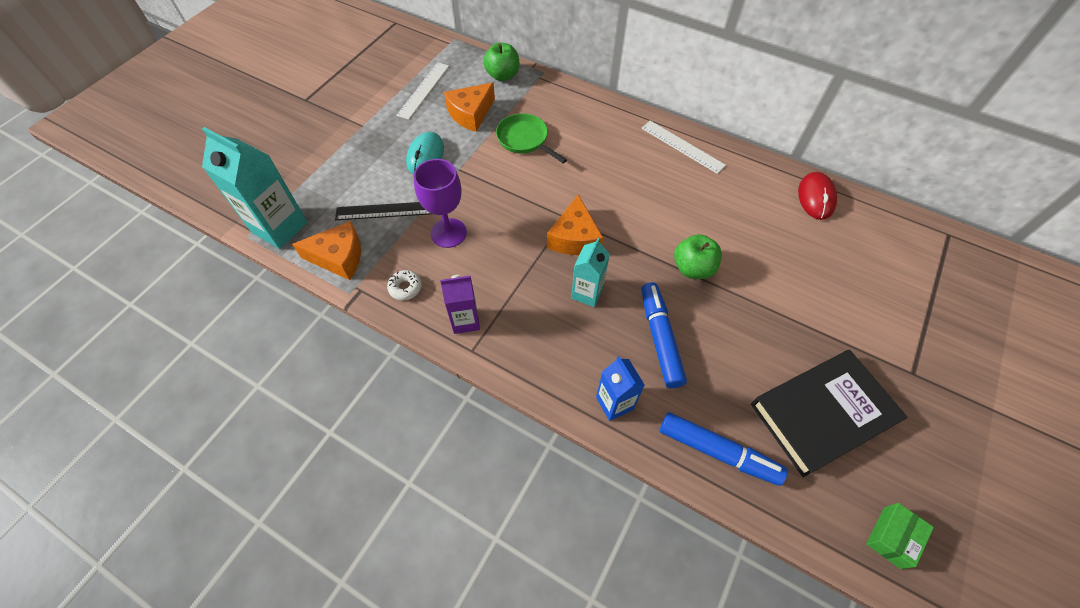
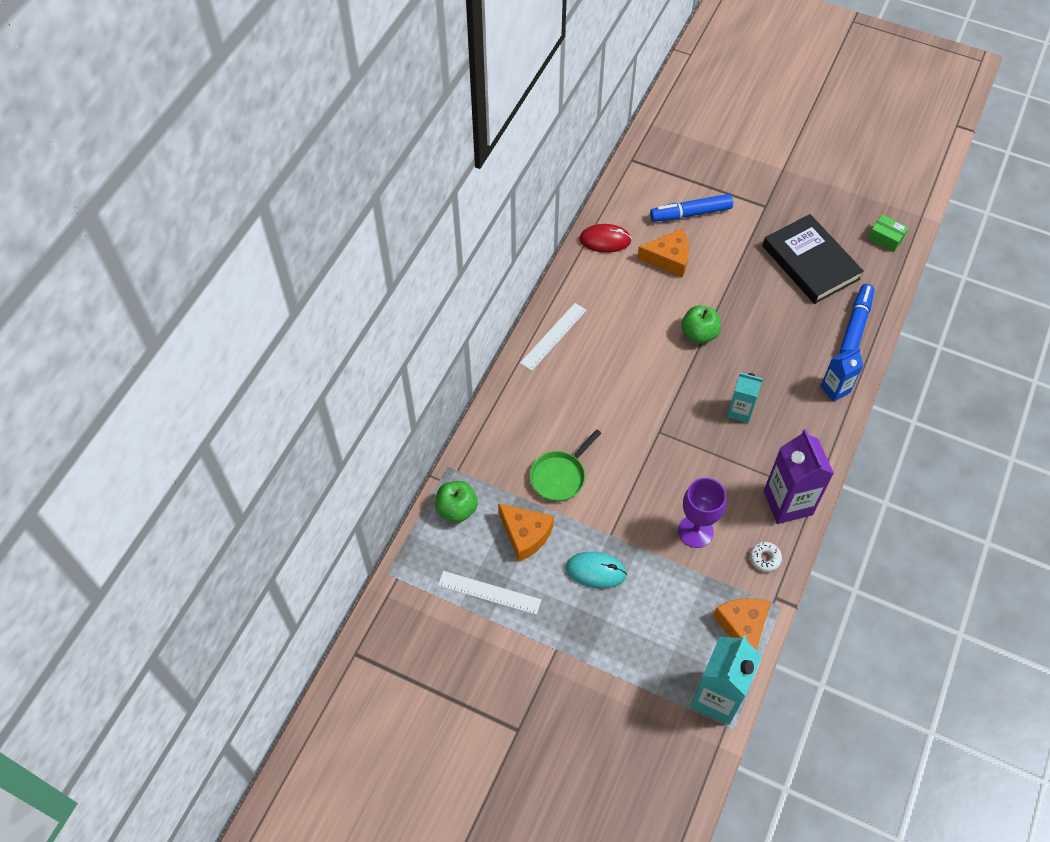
camera: 95 degrees left, 0 degrees up
(386, 210) = (677, 595): black ruler -> none
(465, 320) = (788, 503): purple carton -> purple carton, size x1.68
(574, 238) = (682, 423): orange cheese -> orange cheese (668, 259)
(660, 338) = (772, 359): blue marker -> blue marker (690, 213)

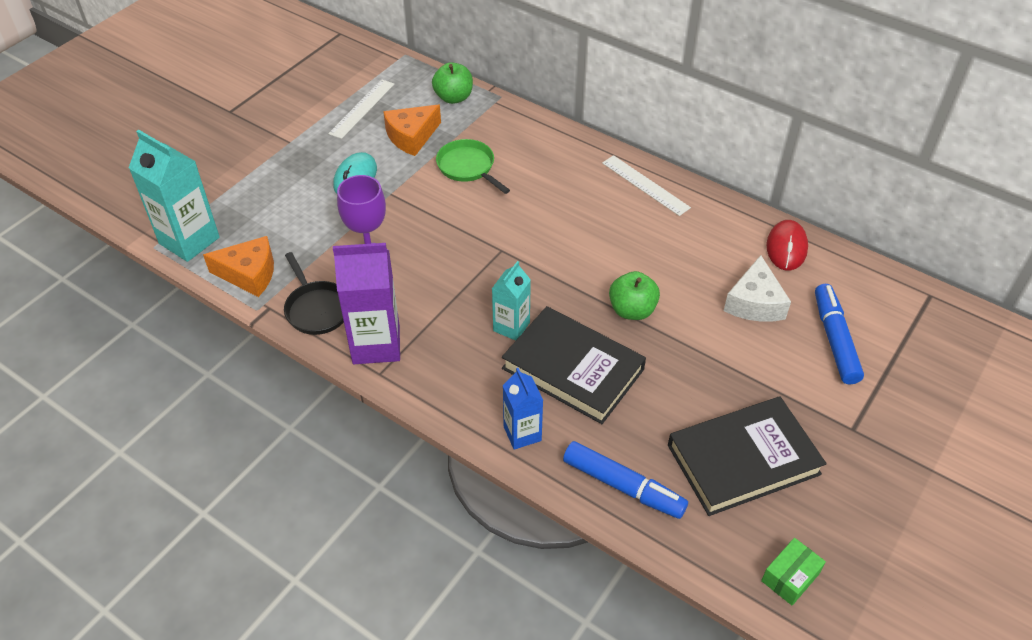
camera: 100 degrees right, 10 degrees down
(668, 259) = (754, 303): orange cheese -> white cheese
(765, 558) = (316, 308): white donut -> black pan
(768, 365) = (573, 369): none -> black book

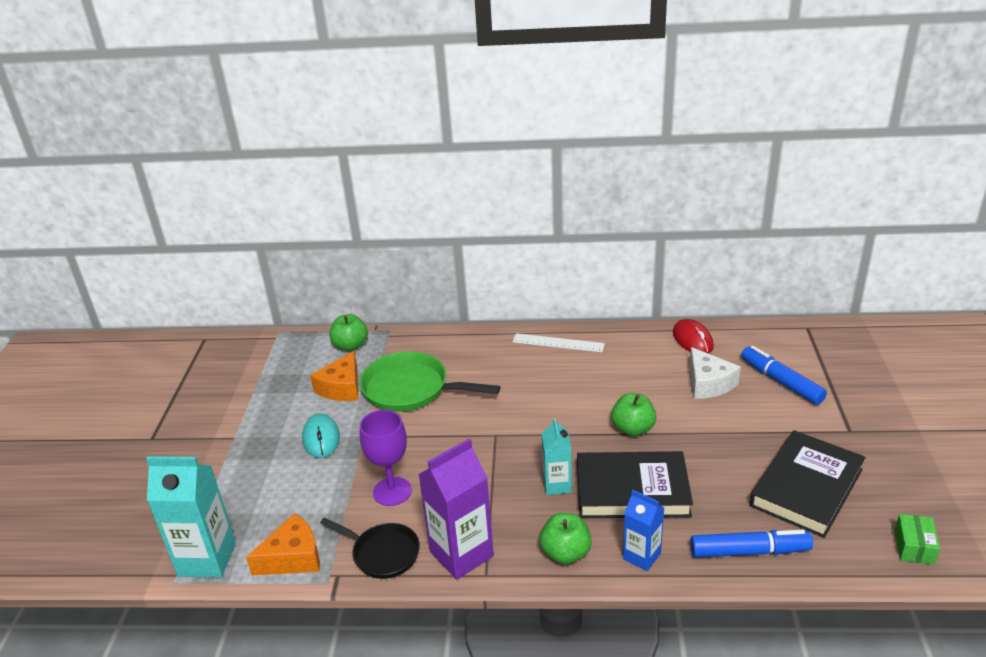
camera: 30 degrees left, 15 degrees down
(362, 108) = (278, 385): white ruler -> none
(460, 393) = (565, 553): none -> green apple
(468, 167) = (411, 389): green pan -> green pan, size x1.60

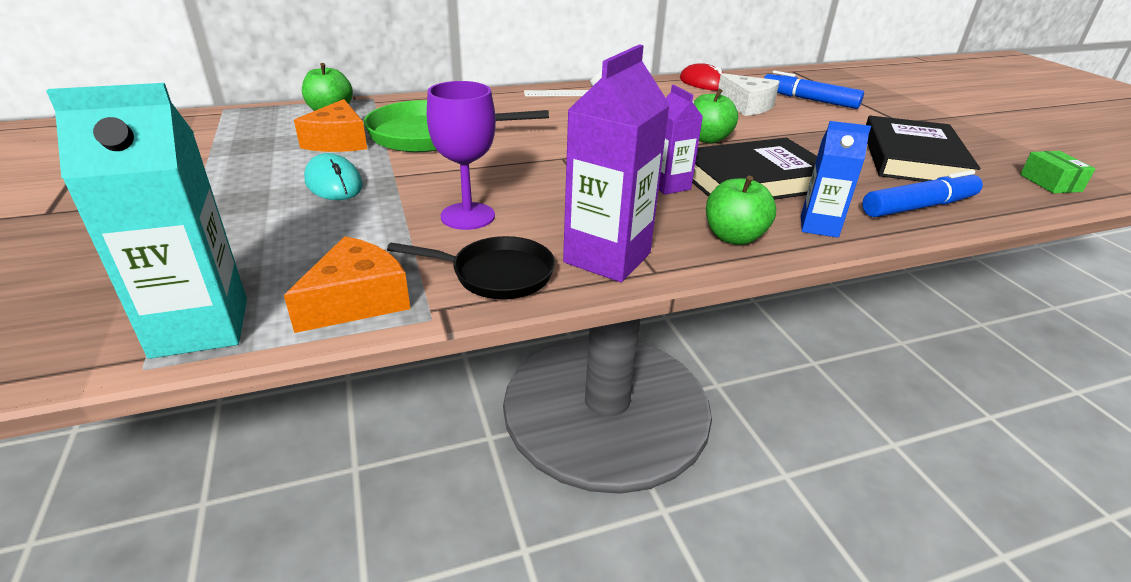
camera: 25 degrees left, 0 degrees up
(557, 485) = (669, 185): turquoise carton -> purple carton

